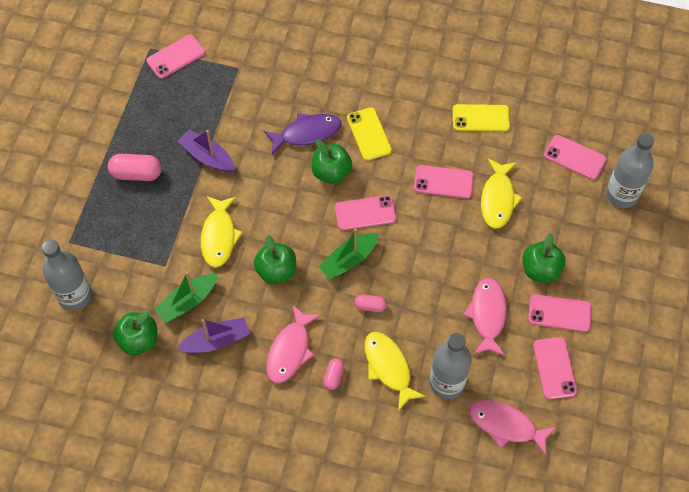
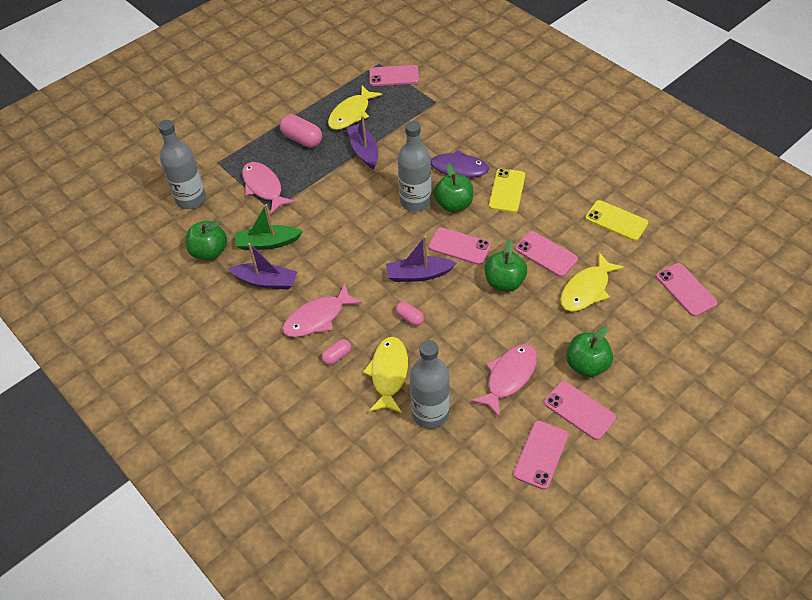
camera: 35 degrees right, 10 degrees down
(219, 236) = (328, 209): yellow fish -> yellow fish (351, 114)
(276, 271) = (353, 254): green apple -> green apple (504, 282)
(349, 260) = (418, 274): green boat -> purple boat
(506, 425) = (458, 479): pink fish -> pink fish (264, 187)
(621, 195) = (712, 341): grey bottle -> grey bottle (415, 201)

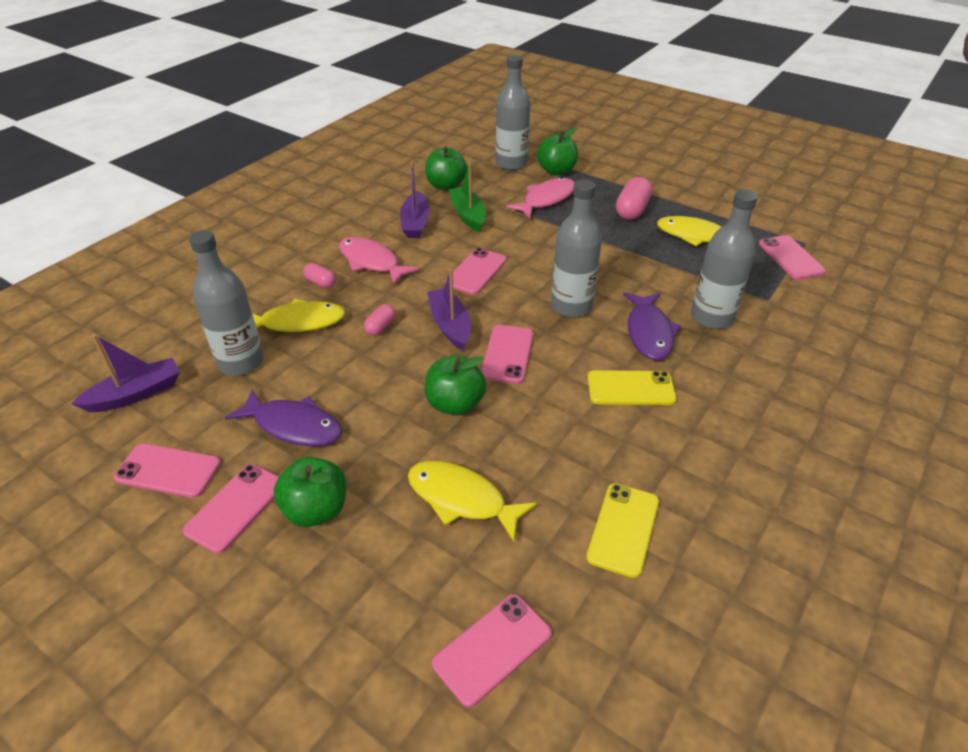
camera: 75 degrees right, 10 degrees down
(364, 151) = (638, 255): purple boat -> purple boat (135, 394)
(447, 134) = (711, 317): none -> grey bottle
(454, 204) = (580, 340): green apple -> green apple (556, 171)
(509, 377) = (293, 426): pink fish -> purple fish
(546, 254) = (520, 444): pink phone -> pink phone (476, 271)

